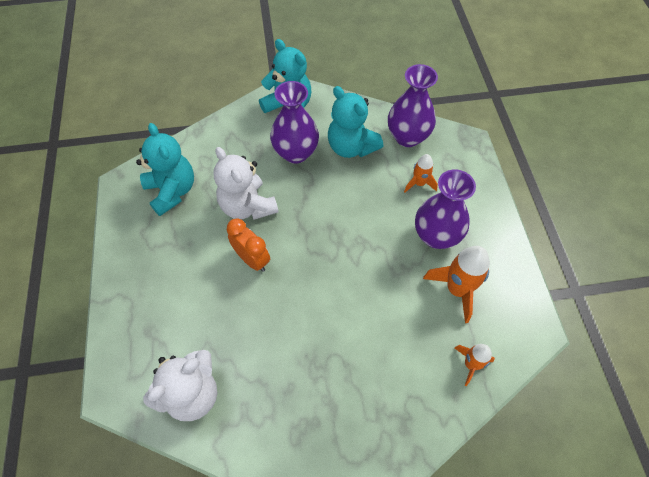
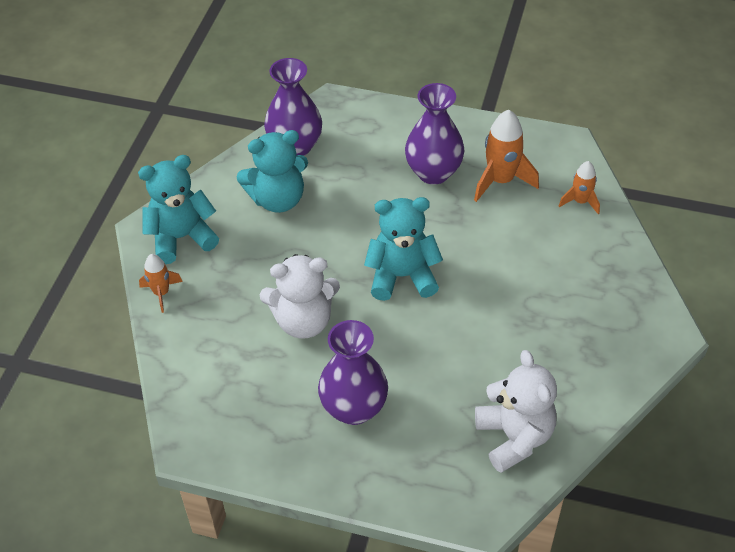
camera: 65 degrees left, 10 degrees down
(172, 191) = (234, 392): turquoise teddy bear -> turquoise teddy bear (402, 276)
(252, 259) = (378, 337): orange clock -> none
(296, 153) = (253, 252): purple vase -> purple vase (354, 408)
(419, 183) = (362, 161): orange rocket -> orange rocket (161, 293)

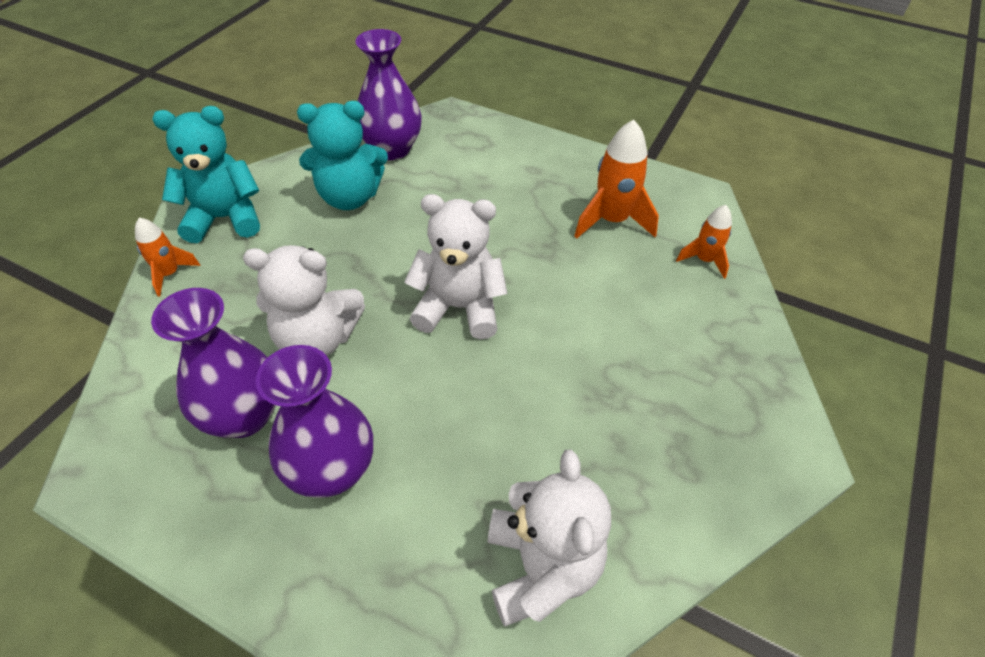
camera: 10 degrees right, 0 degrees up
(402, 276) = (459, 308): turquoise teddy bear -> white teddy bear
(433, 172) = (535, 199): purple vase -> purple vase (244, 415)

